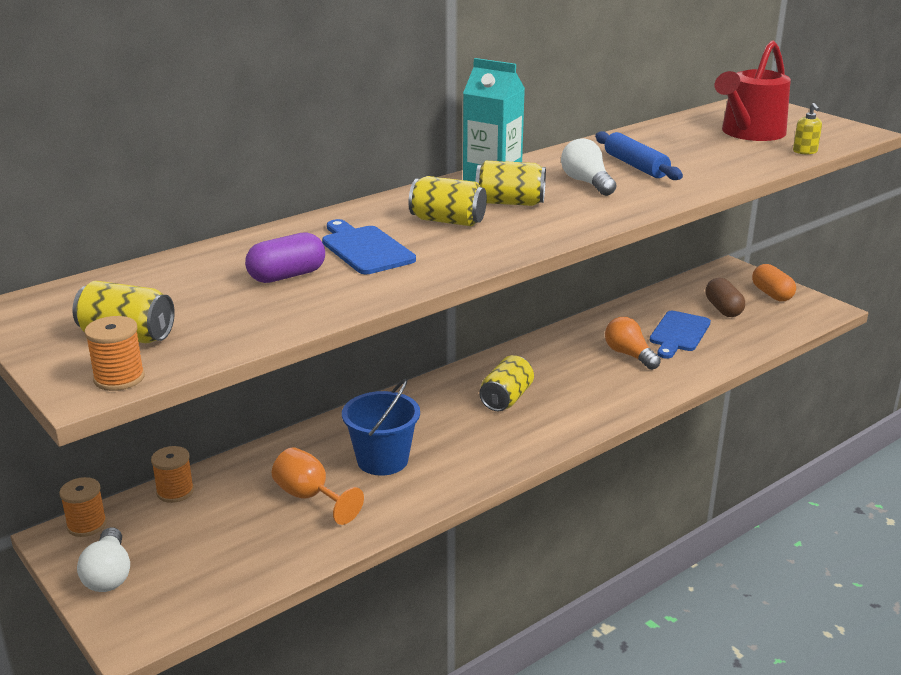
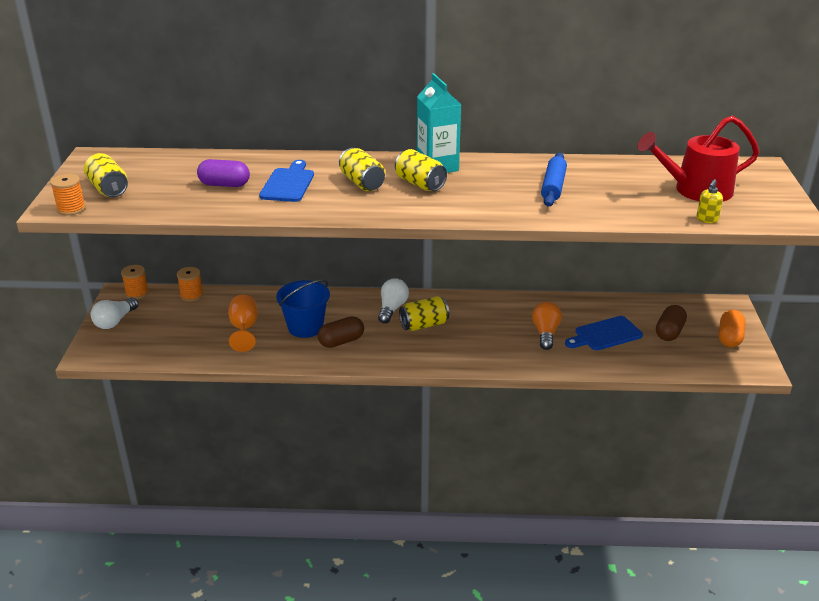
camera: 40 degrees right, 5 degrees up
(447, 455) = (341, 341): none -> brown capsule
(587, 183) = (494, 187): white light bulb -> white light bulb (392, 309)

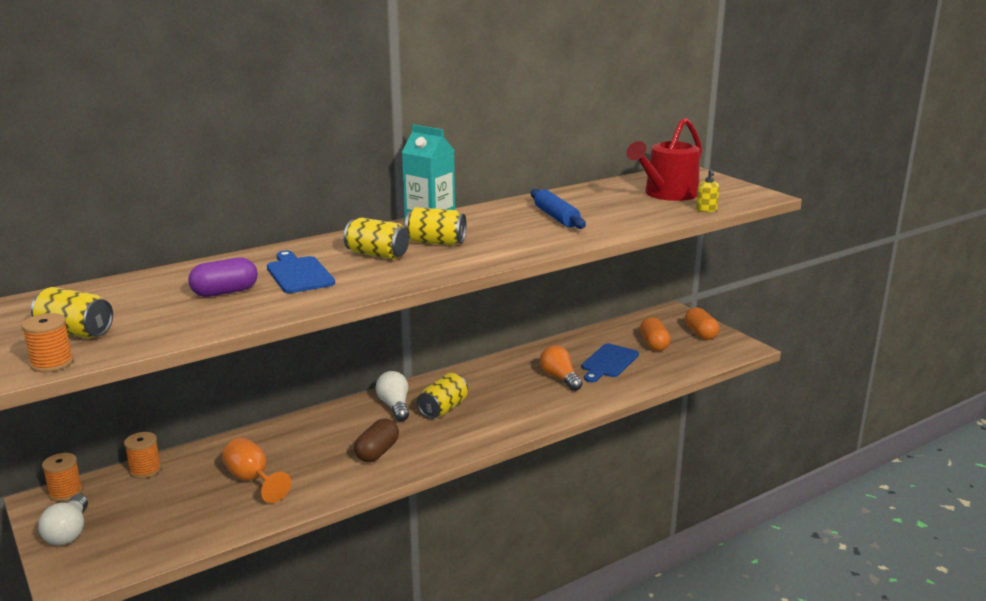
camera: 35 degrees left, 10 degrees down
(305, 327) = (322, 453): blue bucket -> none
(669, 332) = (654, 344): brown capsule -> orange capsule

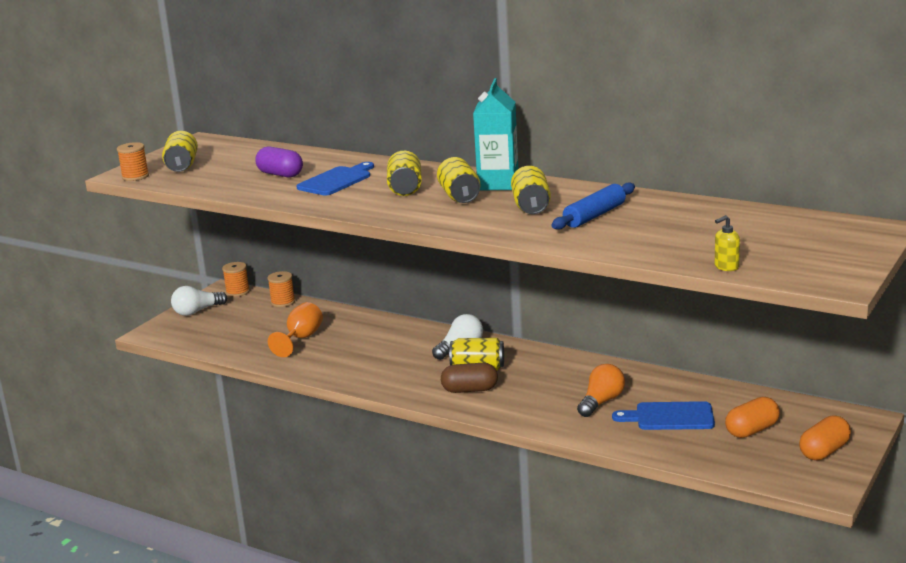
camera: 65 degrees right, 0 degrees up
(377, 452) = (380, 367): brown capsule -> brown capsule (470, 390)
(503, 228) = (531, 206): none -> yellow can
(667, 194) = (756, 240): red watering can -> none

